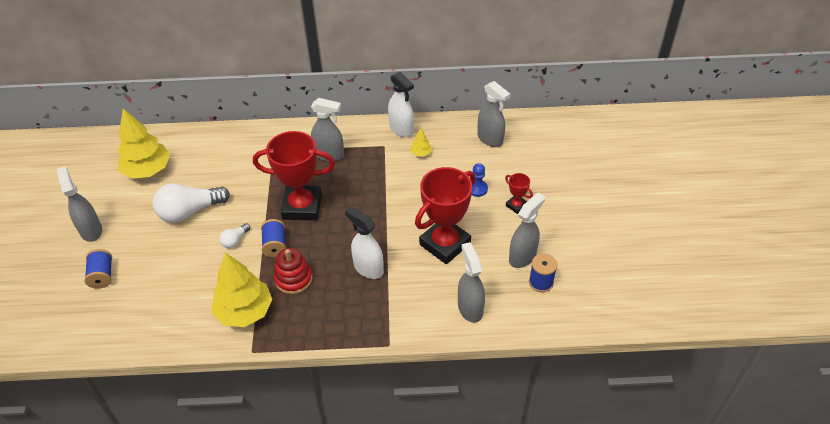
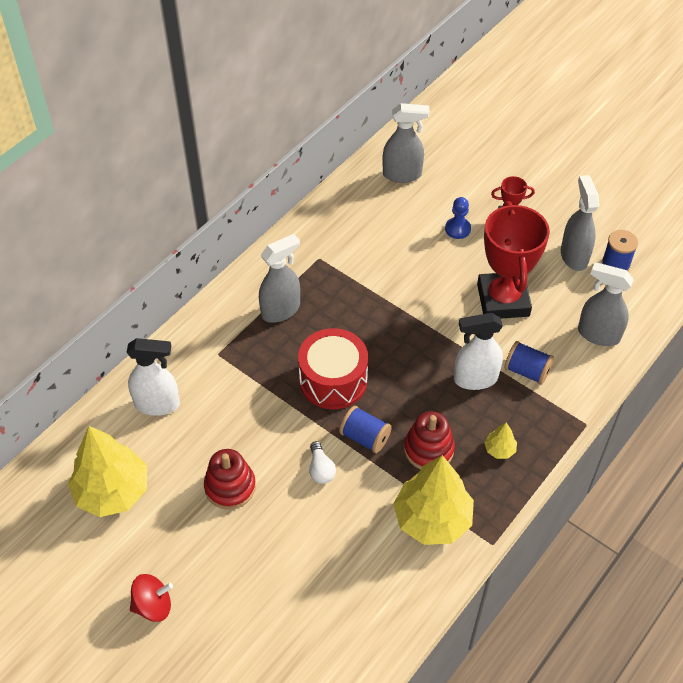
camera: 50 degrees left, 5 degrees up
(91, 230) = (153, 605): grey spray bottle -> red spinning top
(102, 275) = (243, 631): blue spool -> blue spool (527, 371)
(190, 211) = (230, 487): white light bulb -> red stacking toy
(302, 206) = (333, 380): red trophy -> red drum
(401, 129) = (311, 229): white spray bottle -> white spray bottle (157, 404)
(421, 153) = (363, 237): yellow tree -> yellow tree (499, 449)

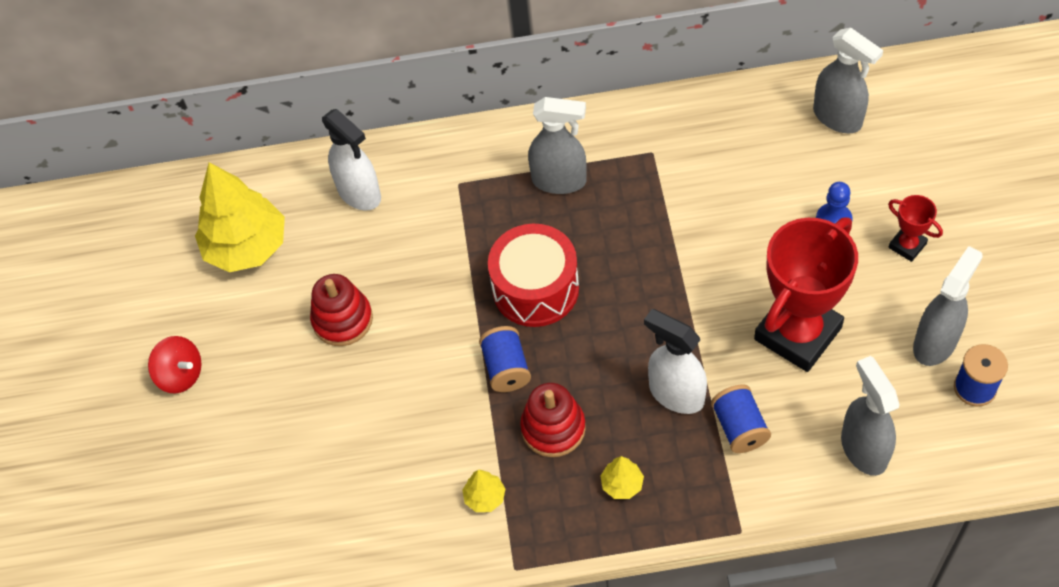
camera: 50 degrees right, 5 degrees up
(321, 469) = (435, 367): white light bulb -> none
(432, 519) = (485, 497): yellow tree -> yellow tree, size x0.43

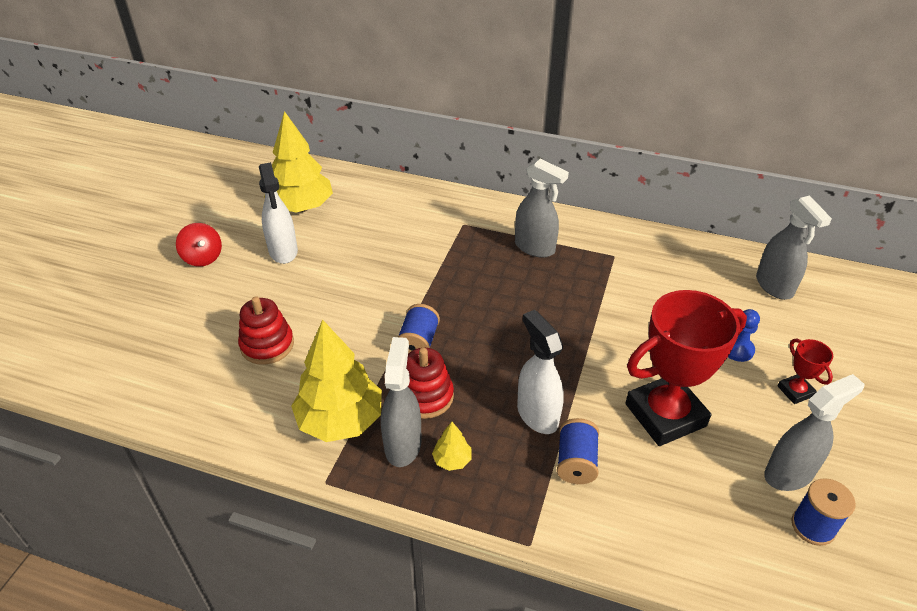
camera: 20 degrees right, 15 degrees down
(342, 320) = (328, 269): red stacking toy -> red stacking toy (267, 345)
(359, 194) = (394, 206): white spray bottle -> white spray bottle (283, 251)
(485, 497) = (340, 420): yellow tree -> yellow tree, size x2.34
(535, 289) = (474, 303): red drum -> none
(863, 449) = (679, 529): grey spray bottle -> grey spray bottle (403, 444)

